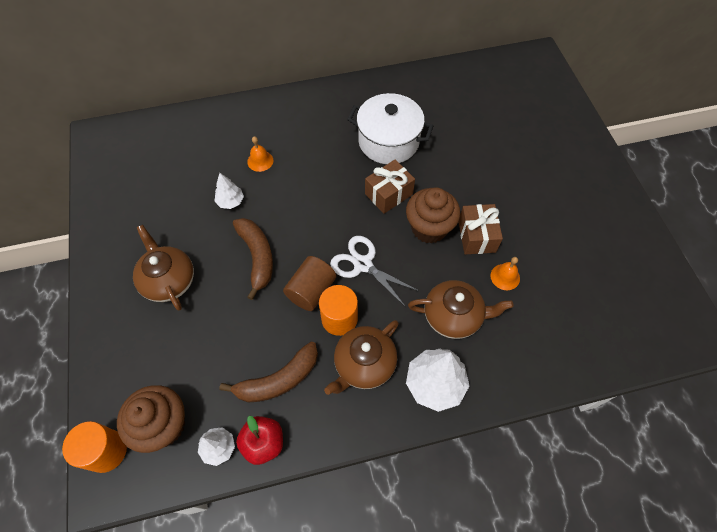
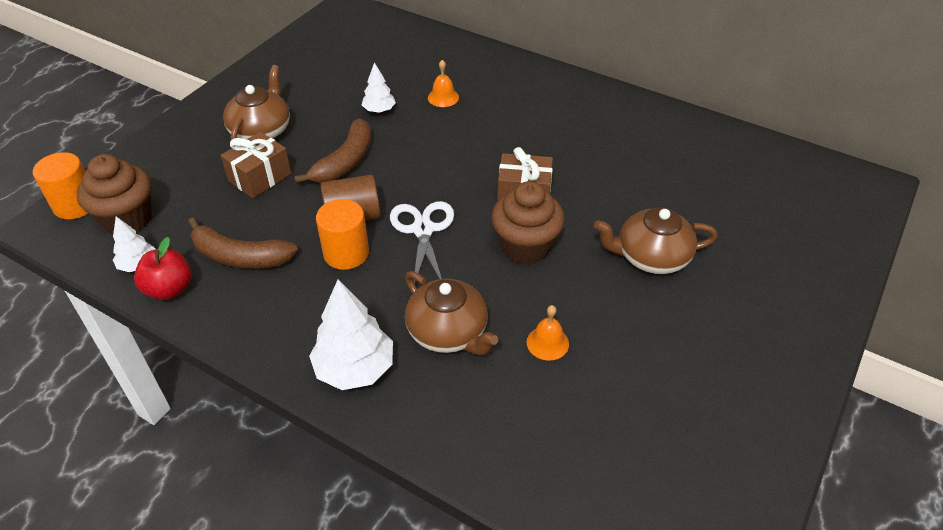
camera: 45 degrees right, 15 degrees down
(364, 364) = (318, 302): brown teapot -> brown teapot (651, 257)
(388, 141) = (583, 154): white pot -> none
(476, 236) = (566, 288): brown gift -> brown gift (260, 177)

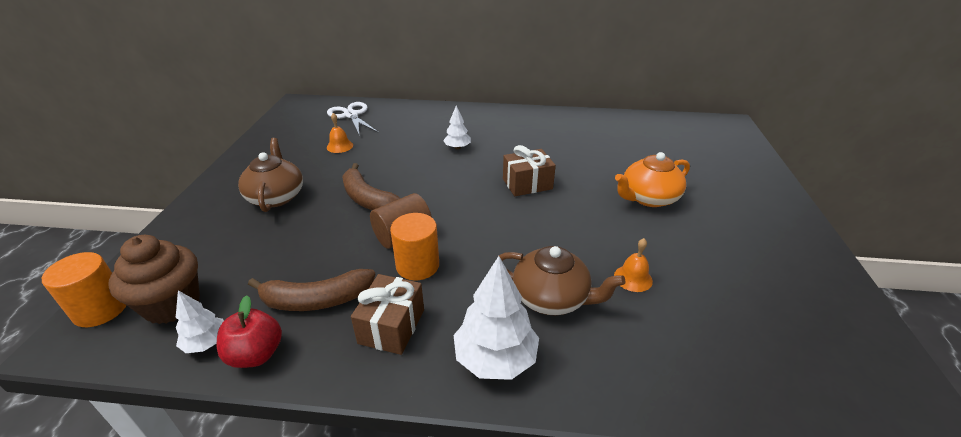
camera: 25 degrees left, 10 degrees down
(260, 177) = (296, 231): brown gift -> brown gift (392, 326)
(345, 162) = (368, 199): brown banana -> brown banana turned 135 degrees clockwise
(379, 110) = (372, 159): white tree -> white tree (457, 147)
(423, 230) = (470, 229): white scissors -> white scissors (351, 115)
(443, 97) = (417, 140): orange bell -> orange bell (340, 146)
(525, 247) = (558, 217): brown cupcake -> none
(651, 257) = (648, 198): brown teapot -> orange teapot

